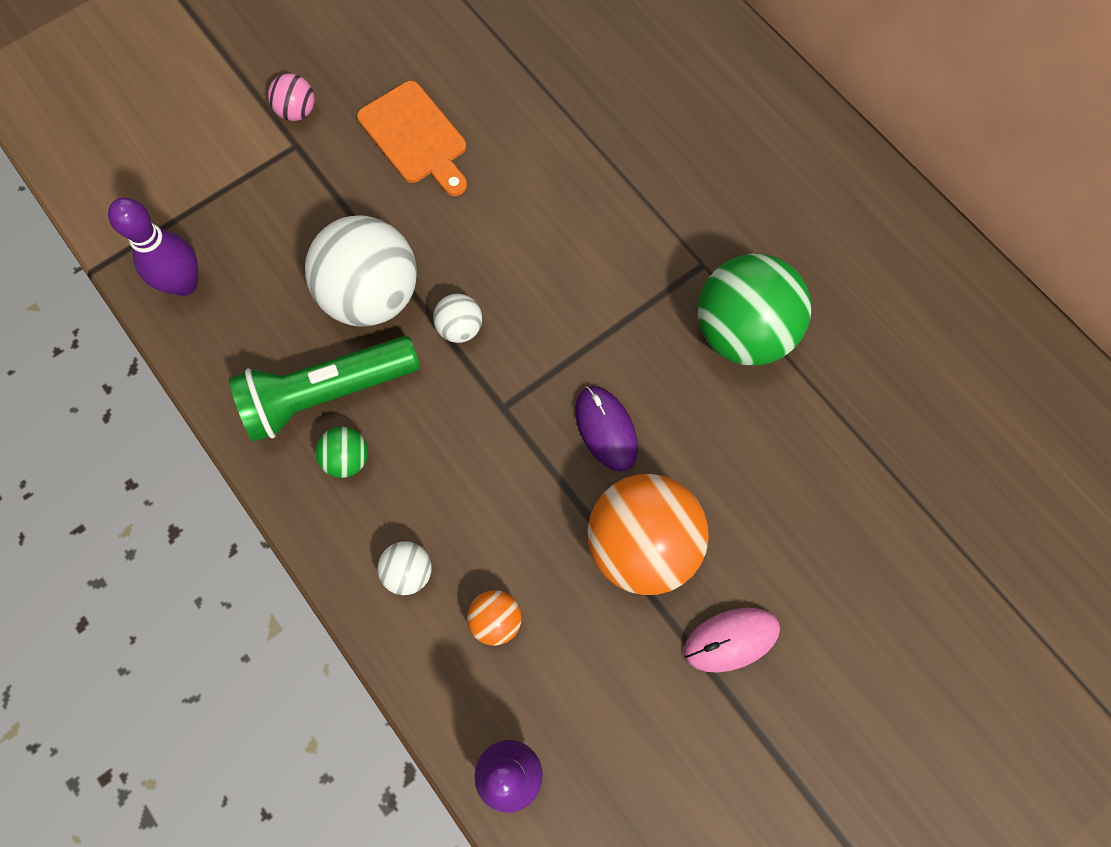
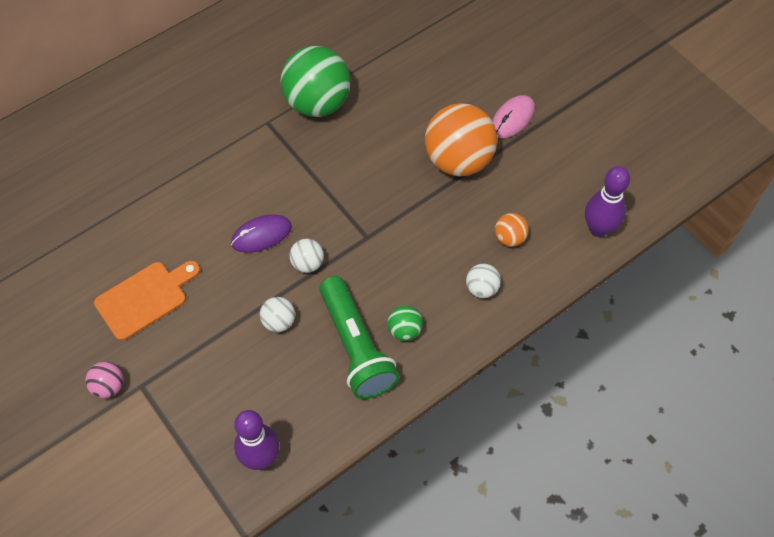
camera: 90 degrees left, 10 degrees down
(371, 295) = (279, 322): white ball -> white ball, size x0.45
(606, 429) = (383, 178): purple mouse -> purple mouse (261, 235)
(731, 640) = (512, 118): pink mouse -> pink mouse turned 60 degrees clockwise

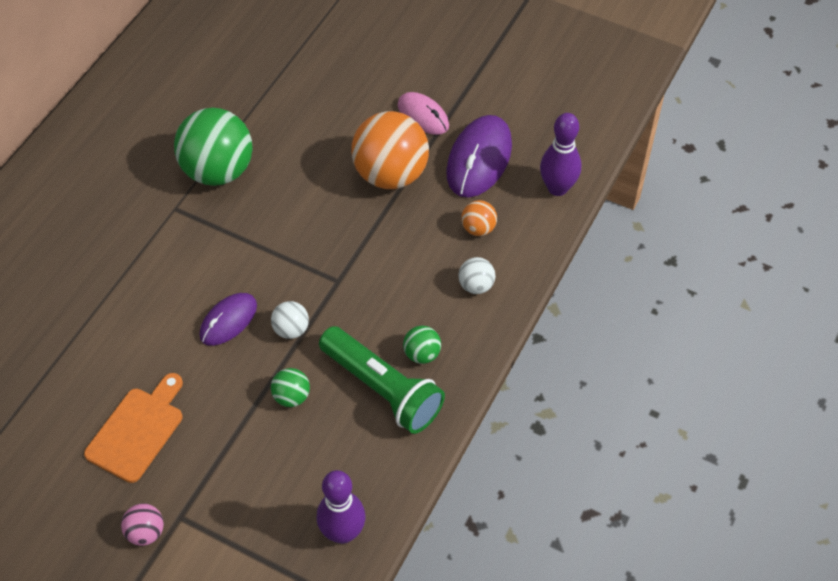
camera: 25 degrees left, 5 degrees down
(279, 322) = (291, 396): white ball -> green ball
(512, 118) = (423, 115): pink mouse -> pink mouse turned 60 degrees counterclockwise
(542, 176) = (479, 159): none -> purple mouse

